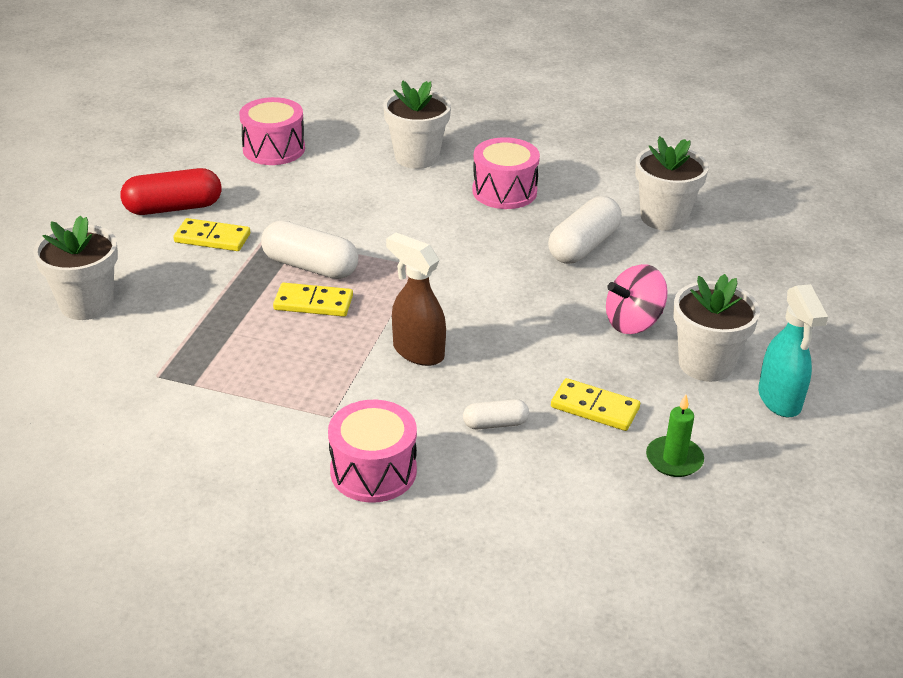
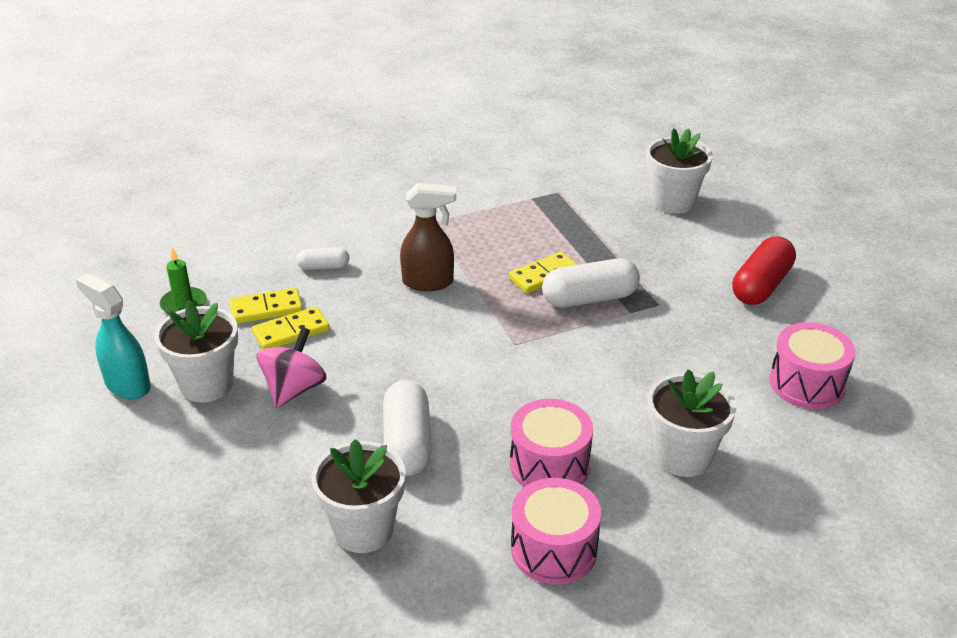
camera: 140 degrees right, 0 degrees up
(212, 238) = (690, 280): yellow domino -> yellow domino (291, 331)
(373, 471) = (366, 210): pink drum -> pink drum (554, 549)
(495, 424) = (323, 267): white capsule -> white capsule turned 45 degrees clockwise

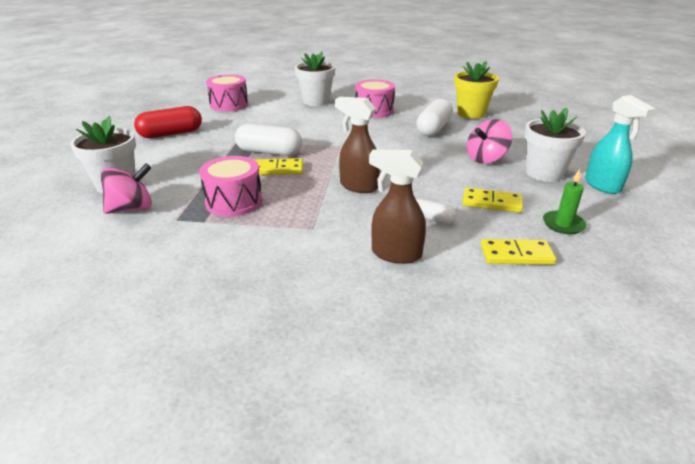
camera: 150 degrees left, 5 degrees down
(291, 331) = (477, 185): yellow domino -> yellow domino (516, 255)
(337, 223) = (395, 254): none -> brown spray bottle
(363, 529) = (471, 113): white flower pot -> yellow flower pot
(554, 549) = (397, 96): pink drum -> pink drum (234, 201)
(612, 187) = (132, 209): none -> pink spinning top

